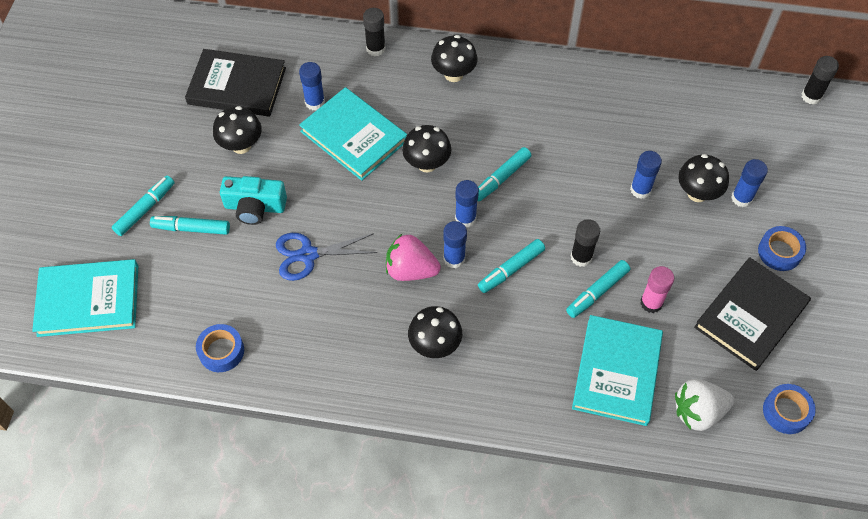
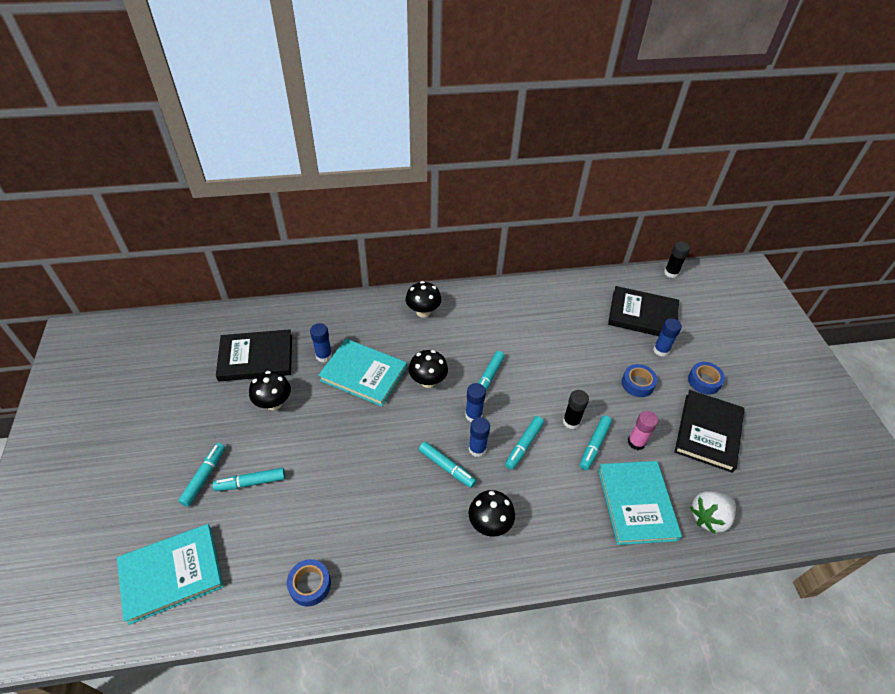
camera: 20 degrees left, 10 degrees down
(255, 207) = (301, 450): turquoise camera -> none
(308, 255) = (359, 478): blue scissors -> none
(375, 49) = (358, 306): black glue stick -> none
(411, 270) = (447, 467): pink strawberry -> turquoise marker
(640, 190) = (590, 361): blue glue stick -> none
(697, 193) = (630, 354): black mushroom -> none
(740, 145) = (642, 315): none -> black book
(786, 412) = (768, 497): blue tape -> blue tape (637, 384)

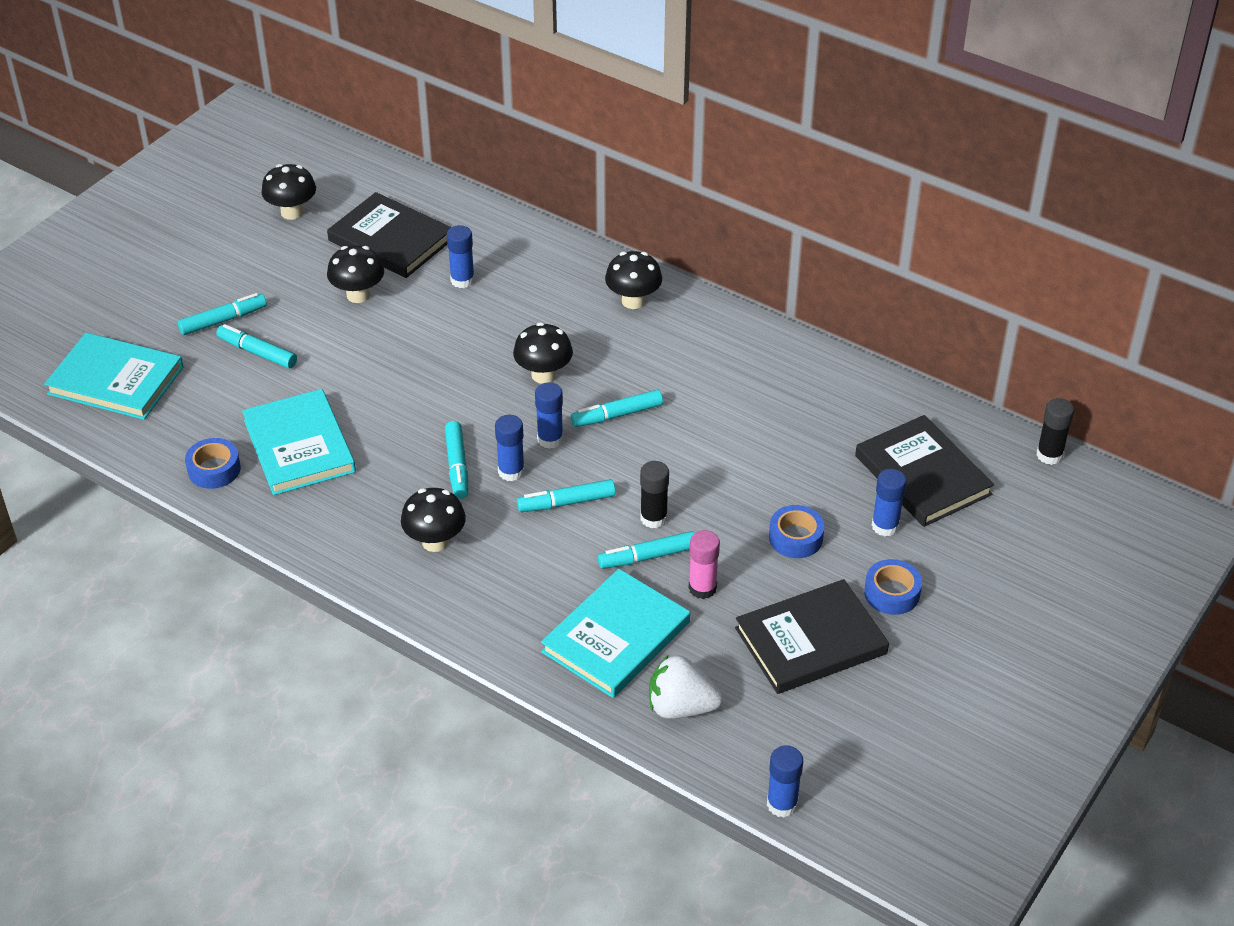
camera: 45 degrees right, 5 degrees down
(175, 378) = (292, 212): none -> black mushroom
(363, 374) = (482, 324): turquoise book -> turquoise book (299, 446)
(807, 531) = (782, 804): none -> blue glue stick

